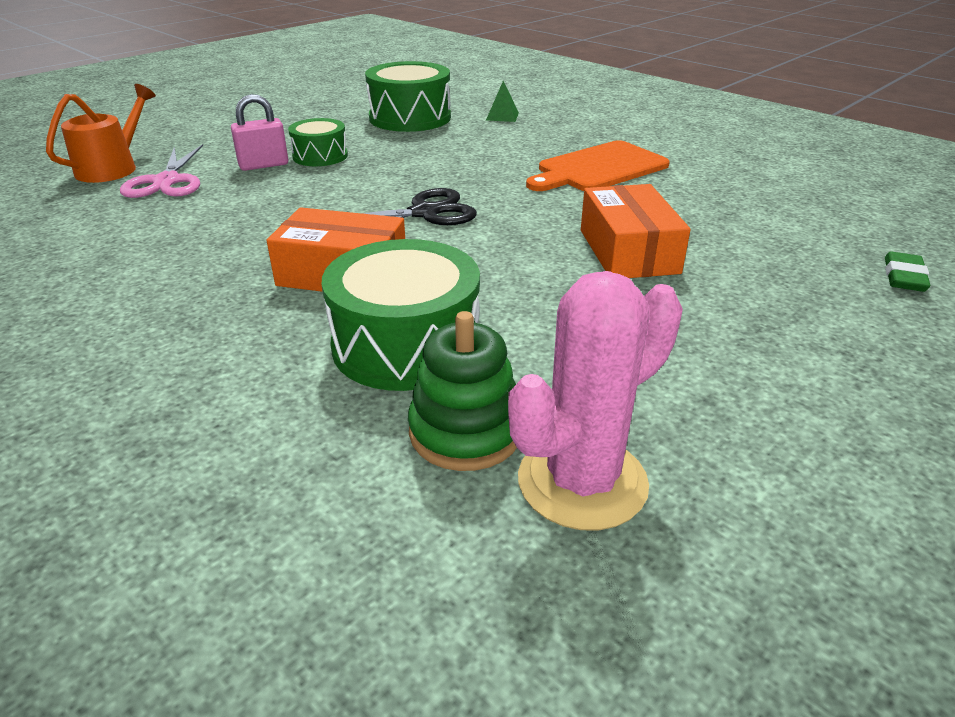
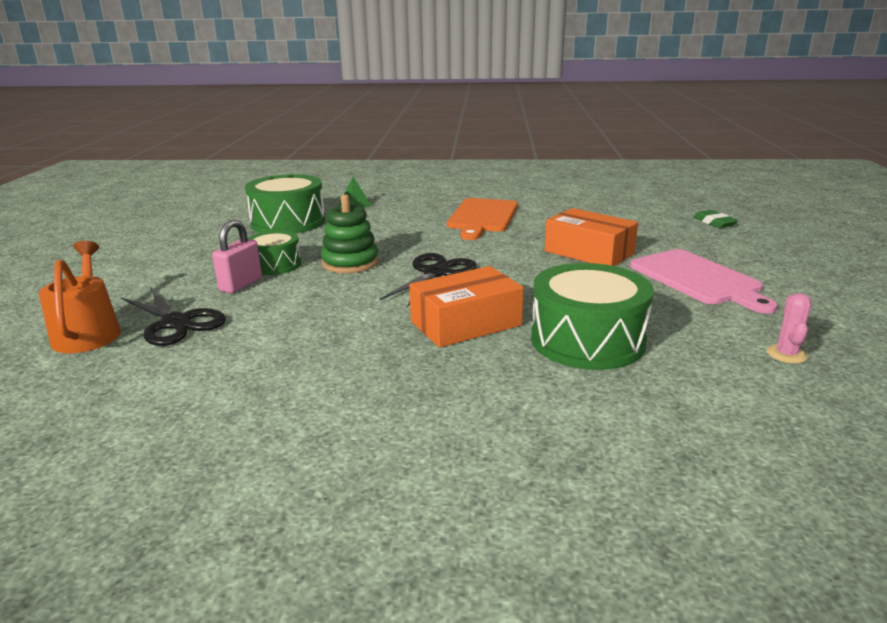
camera: 40 degrees left, 10 degrees down
(167, 181) = (176, 323): pink scissors -> black scissors
(465, 432) = (703, 362): green stacking toy -> green stacking toy (350, 263)
(582, 482) = (786, 354): pink cactus -> pink cactus, size x0.45
(691, 339) = (698, 279): none -> pink cutting board

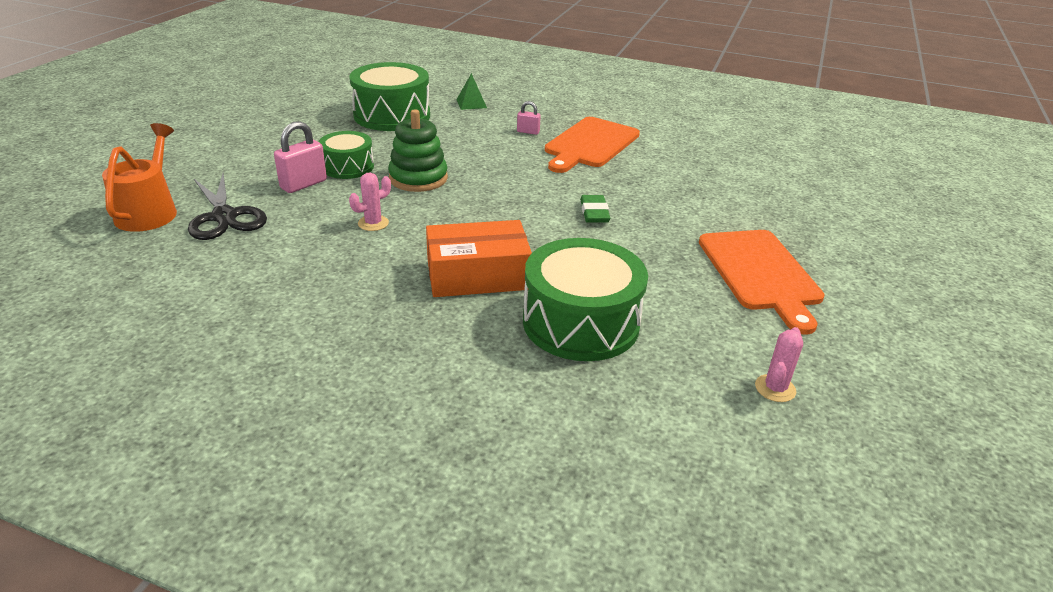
camera: 15 degrees right, 10 degrees up
(334, 302) = (373, 223): none -> pink cactus
(422, 216) = (528, 132): none -> pink padlock
(435, 273) = (491, 208): black scissors -> none
(589, 252) = (668, 213): orange box -> none
(698, 279) = (760, 273): pink cutting board -> orange cutting board
(714, 222) = (847, 200): green eraser -> green eraser (594, 212)

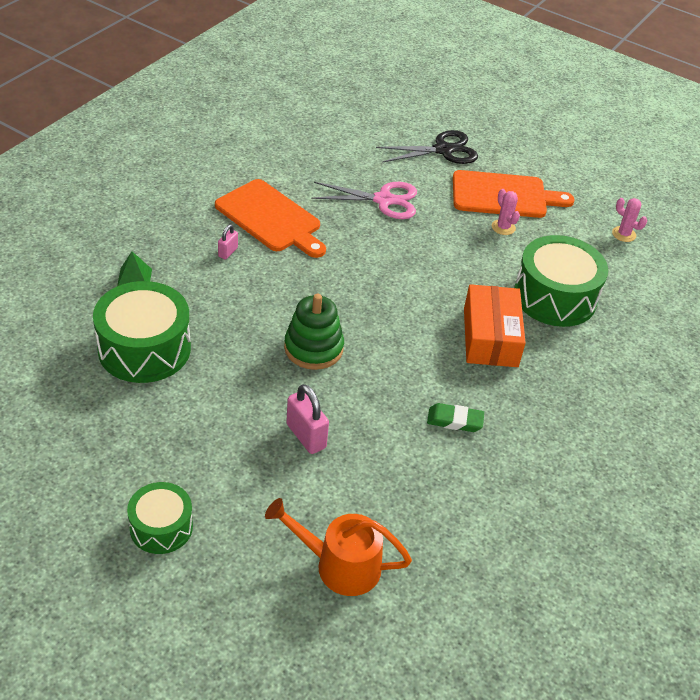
camera: 80 degrees left, 10 degrees up
(224, 216) = (363, 500): black scissors -> black scissors (443, 150)
(348, 167) = (273, 398): green drum -> green drum (161, 527)
(373, 223) = (397, 390): pink cactus -> pink cactus (503, 227)
(594, 212) = (404, 250): green eraser -> green eraser (455, 420)
(671, 195) = (383, 200): none -> pink scissors

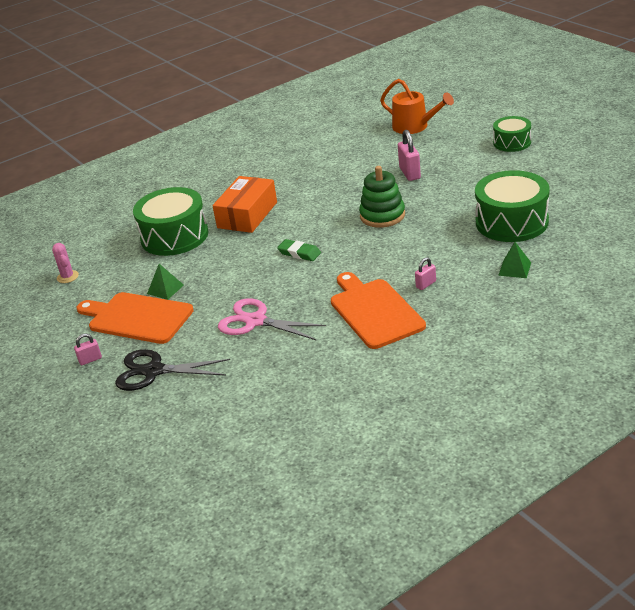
camera: 150 degrees left, 10 degrees down
(455, 420) = (308, 175): green eraser -> green eraser (299, 253)
(503, 227) = (165, 289): pink cactus -> green pyramid
(509, 155) = (90, 360): none -> pink padlock

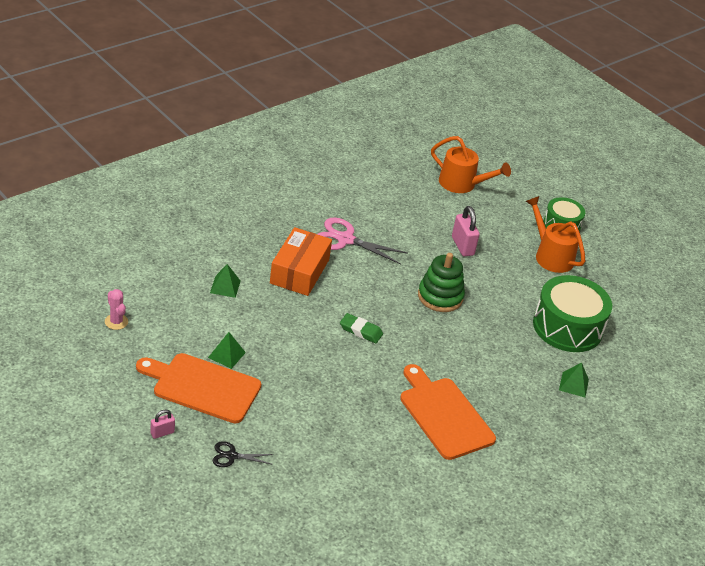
camera: 15 degrees left, 5 degrees up
(153, 371) = (232, 456): black scissors -> black scissors, size x0.54
(174, 236) = (225, 286): green drum -> green pyramid
(255, 321) = (327, 409): pink scissors -> pink scissors (345, 239)
(426, 284) = (491, 390): pink padlock -> none
(498, 168) = (550, 255): none -> orange watering can

